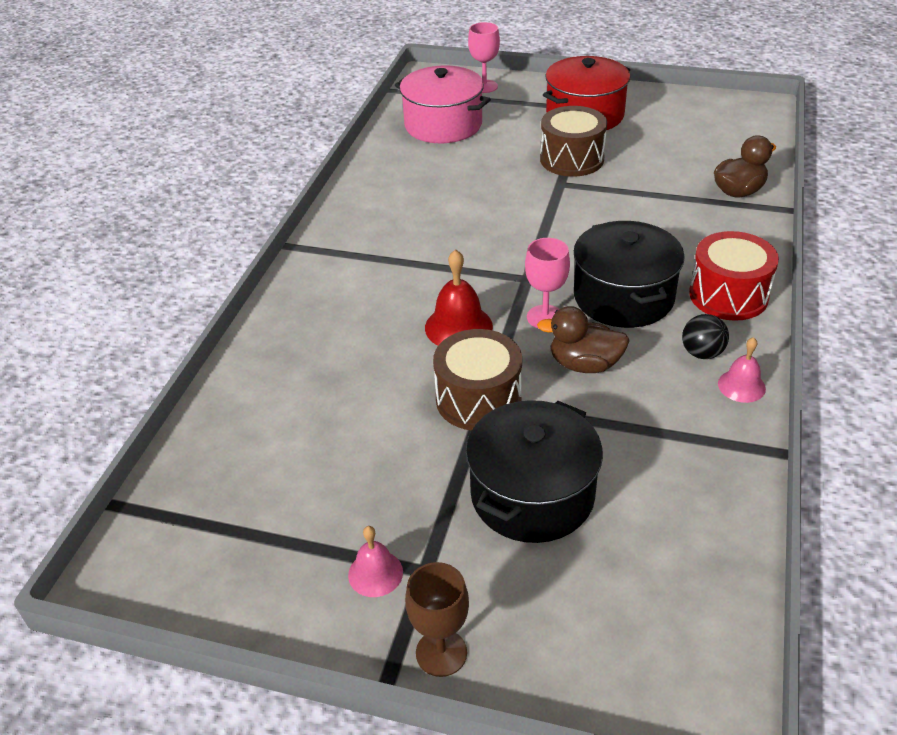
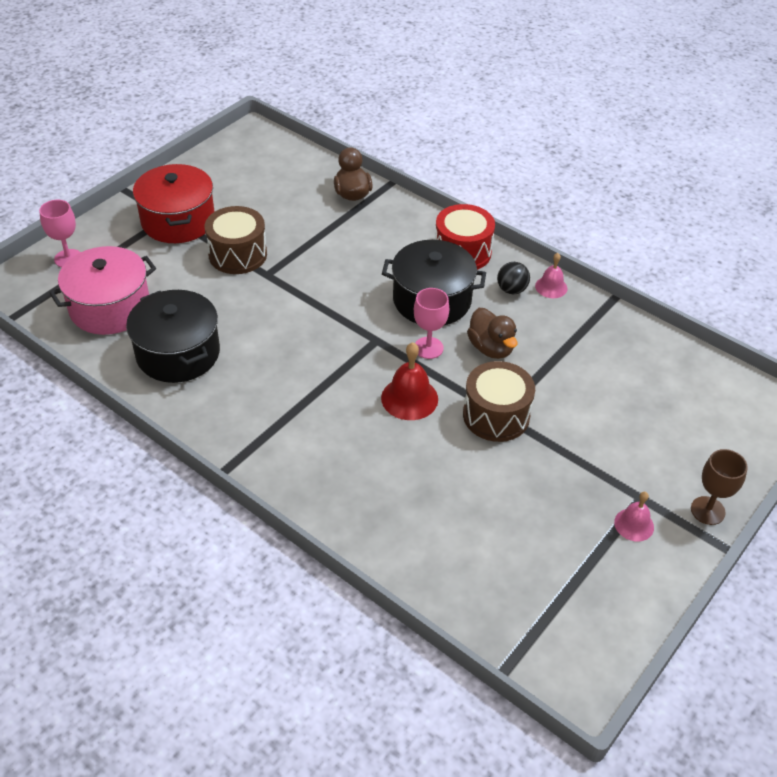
camera: 70 degrees left, 5 degrees up
(532, 495) = (599, 421): black pot -> black pot (178, 353)
(584, 364) = (491, 348): brown duck -> brown duck turned 60 degrees counterclockwise

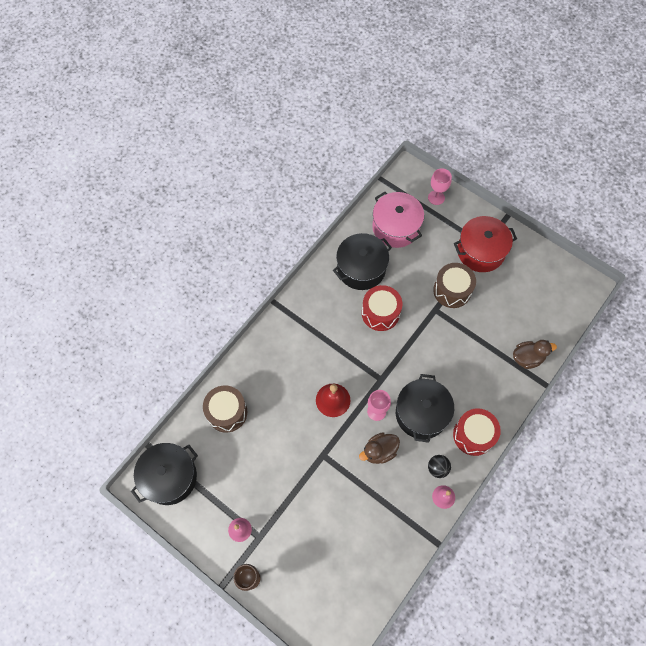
camera: 90 degrees right, 20 degrees up
(263, 334) = (380, 313): none -> red drum
(496, 415) = (321, 452): brown drum -> brown drum (227, 412)
(557, 635) = (169, 477): none -> black pot

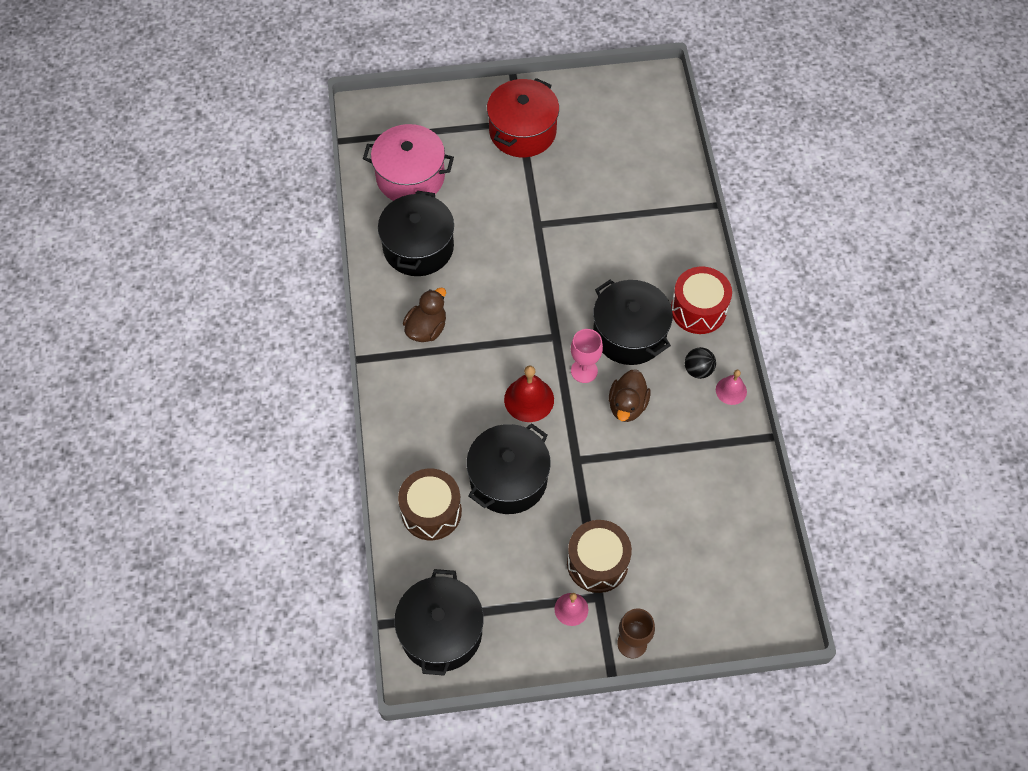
camera: 45 degrees left, 5 degrees down
(280, 432) = (508, 479): none -> black pot
(380, 313) = (486, 274): red drum -> none
(436, 197) = (421, 114): pink goblet -> none
(452, 290) = (534, 192): brown drum -> brown drum (597, 563)
(527, 358) = (672, 195): brown duck -> brown duck (426, 328)

